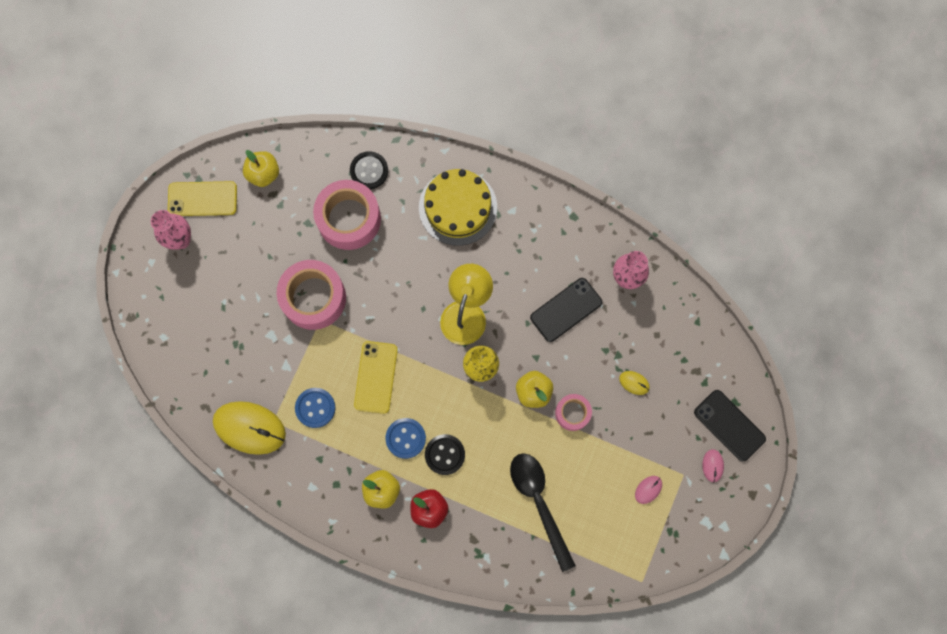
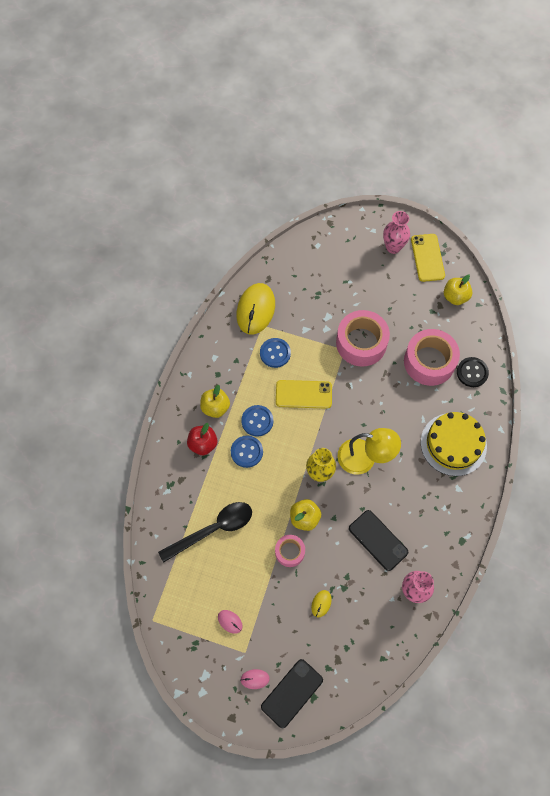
camera: 85 degrees right, 10 degrees down
(445, 454) = (246, 452): black button -> blue button

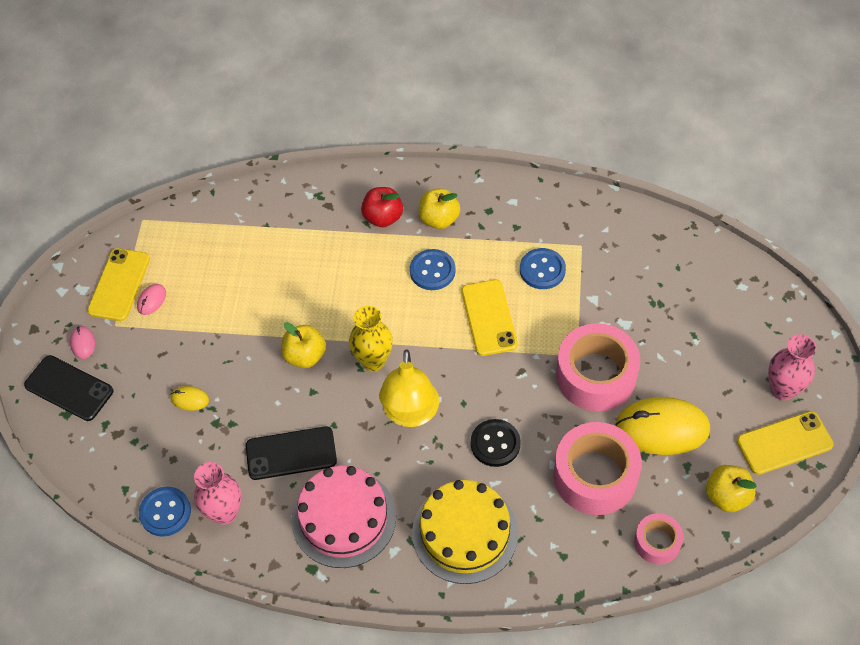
camera: 80 degrees right, 10 degrees down
(209, 645) = (119, 285): none -> yellow phone
(213, 529) = (268, 255): black spoon -> none
(246, 452) = (384, 268): blue button -> blue button (165, 512)
(255, 310) = (603, 232): yellow mouse -> yellow mouse (662, 428)
(289, 552) = (254, 348): pink tape -> pink tape (657, 542)
(378, 540) = (291, 453): black phone -> black phone turned 45 degrees clockwise
(430, 514) = (344, 518): none -> pink cake
(472, 372) = (596, 542): black button -> black button (495, 444)

